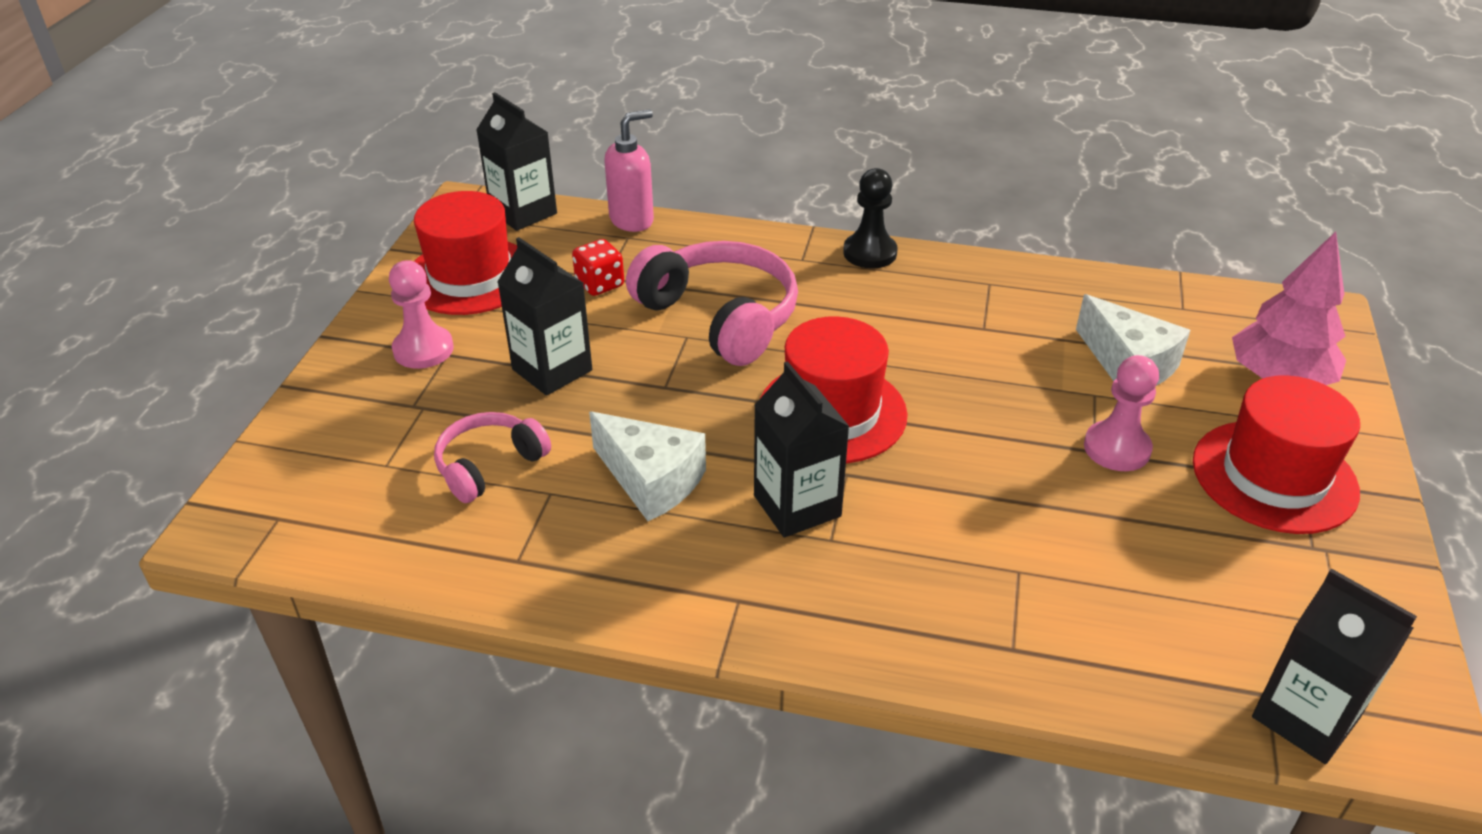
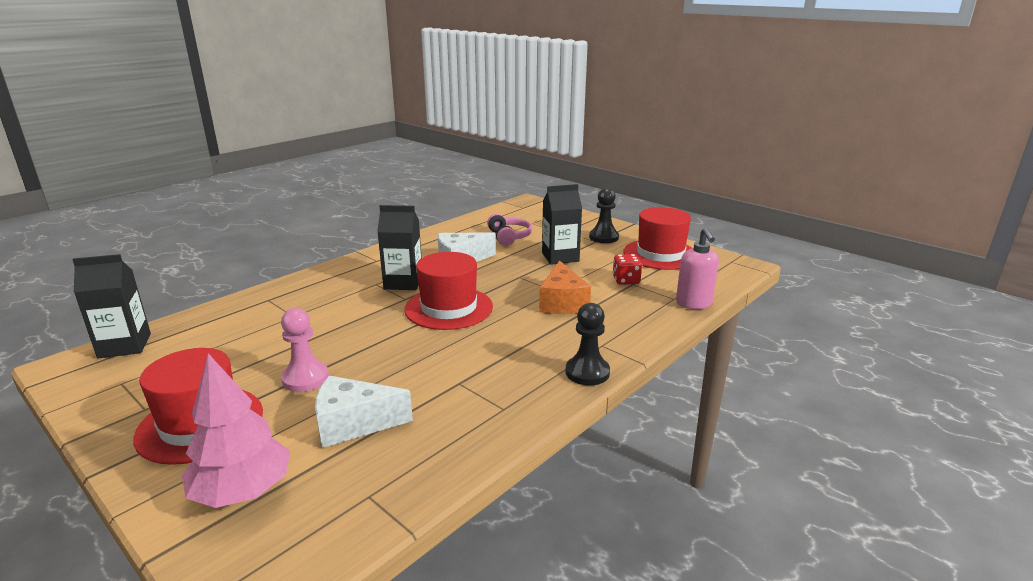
camera: 120 degrees right, 15 degrees down
(423, 349) = (603, 237): pink pawn -> black pawn
(523, 212) = (724, 276): black carton -> none
(720, 317) = (562, 302): pink headphones -> orange cheese

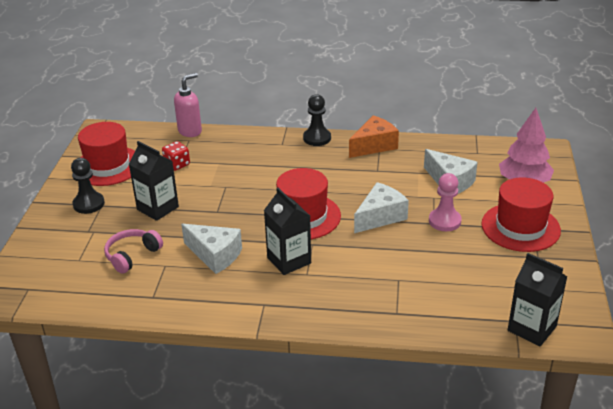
camera: 125 degrees left, 10 degrees up
(380, 345) = (380, 217): none -> white cheese
(562, 302) = (242, 176): orange cheese -> orange cheese (374, 146)

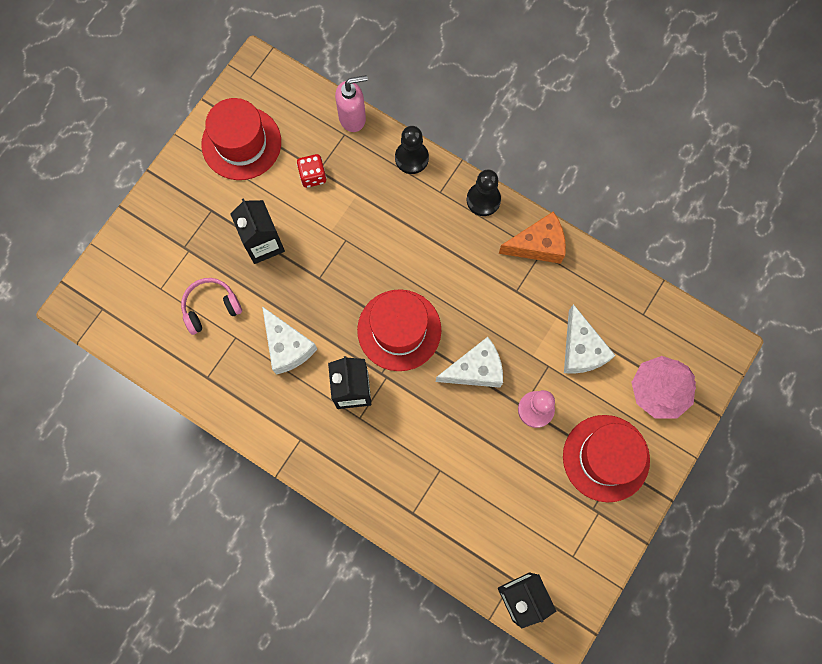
camera: 25 degrees right, 40 degrees up
(89, 204) = (199, 202): black pawn -> black pawn (411, 158)

